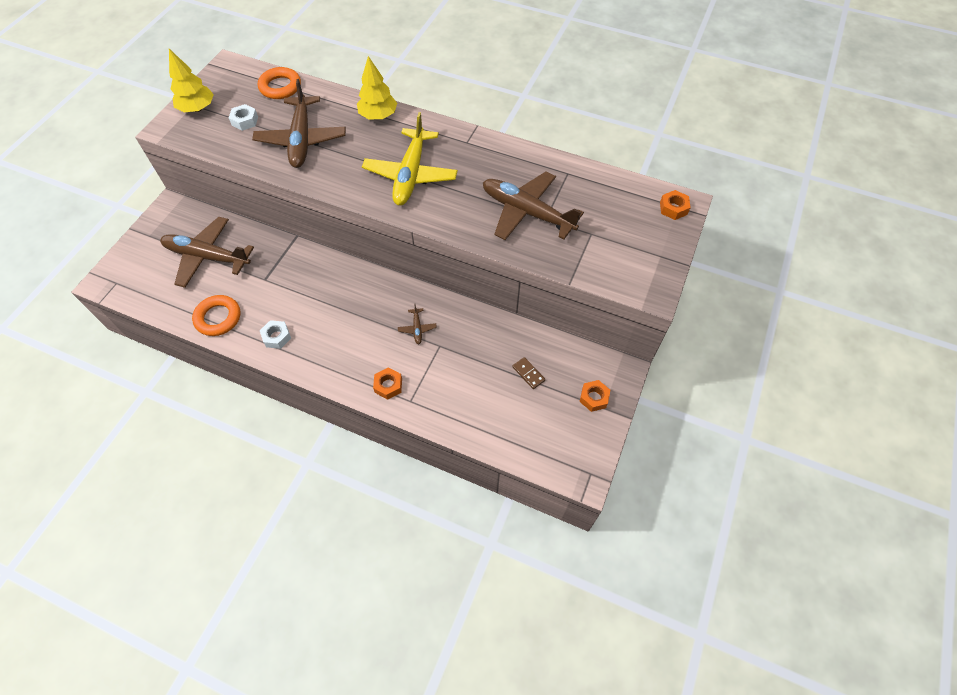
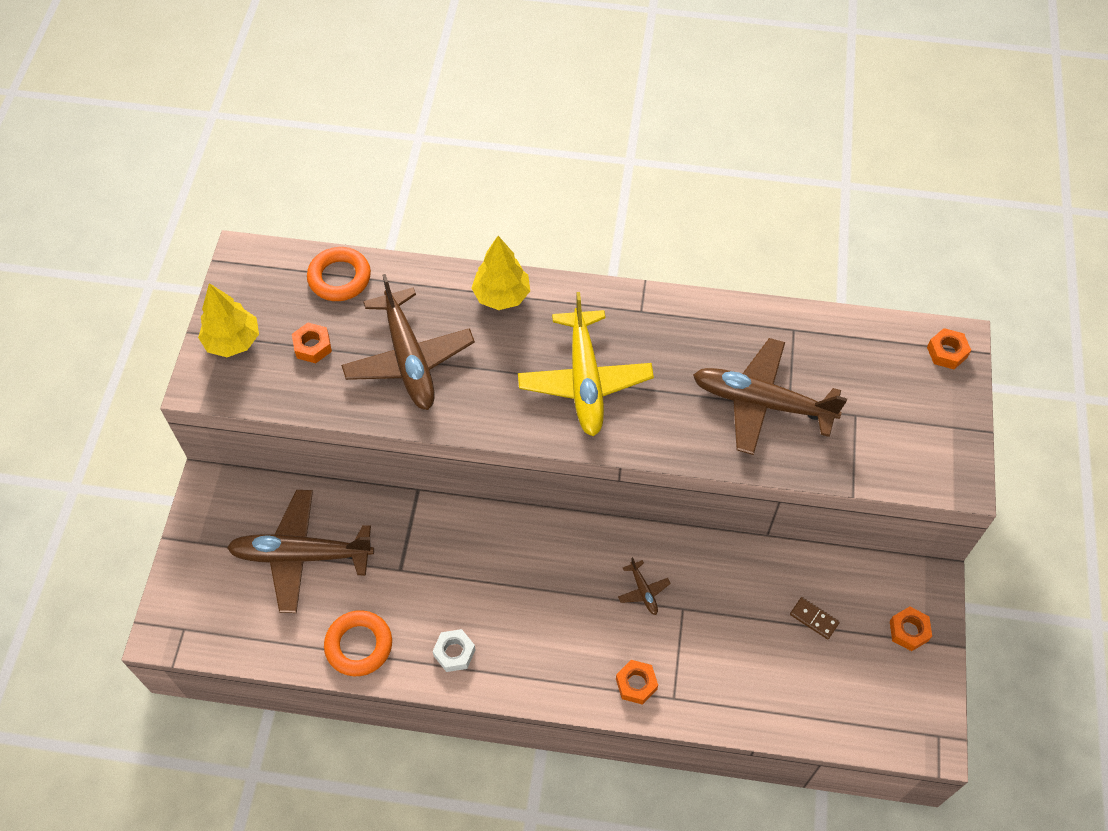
camera: 15 degrees left, 0 degrees up
(245, 121) = (312, 346): white nut -> orange nut

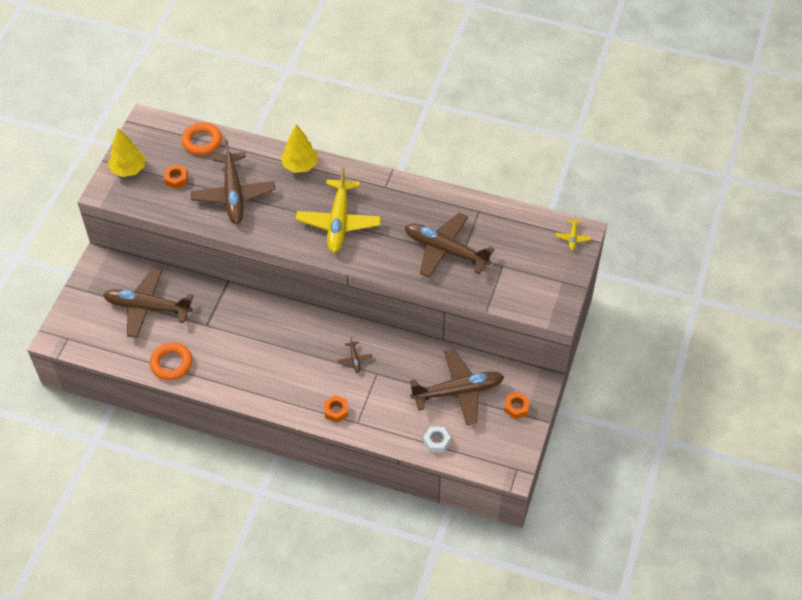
camera: 10 degrees right, 5 degrees down
(454, 653) = (228, 376): white nut -> white nut (436, 441)
(814, 619) = (458, 392): brown domino -> brown plane
(947, 352) = (572, 238): orange nut -> yellow plane

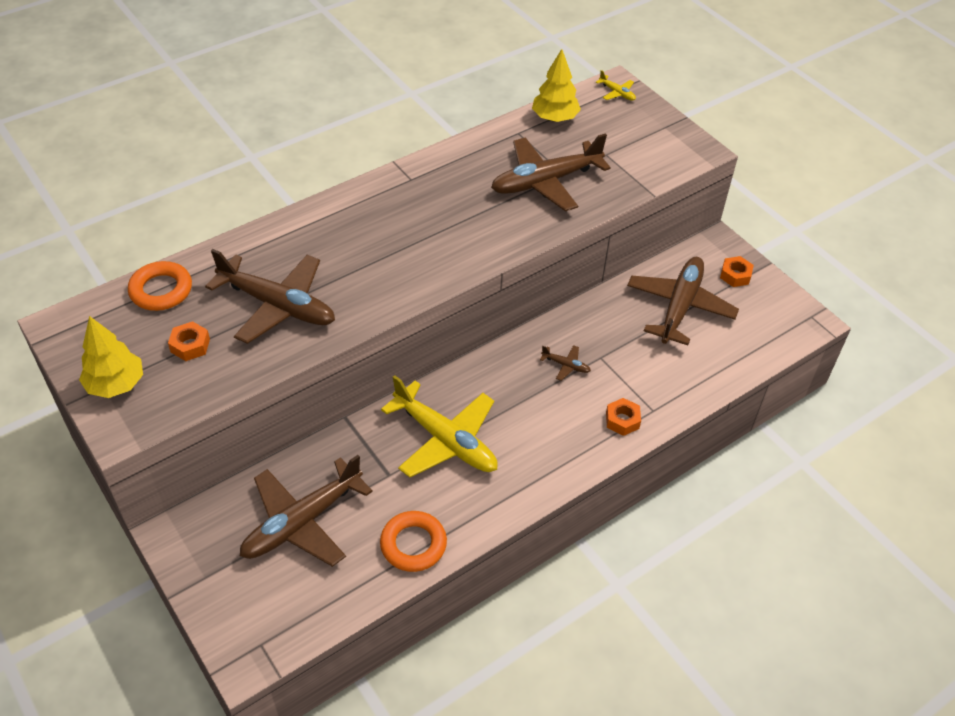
camera: 55 degrees left, 5 degrees down
(300, 165) = (302, 227): yellow tree -> yellow tree (554, 118)
(338, 222) = (420, 239): yellow plane -> yellow plane (445, 440)
(436, 441) = (730, 358): white nut -> none

